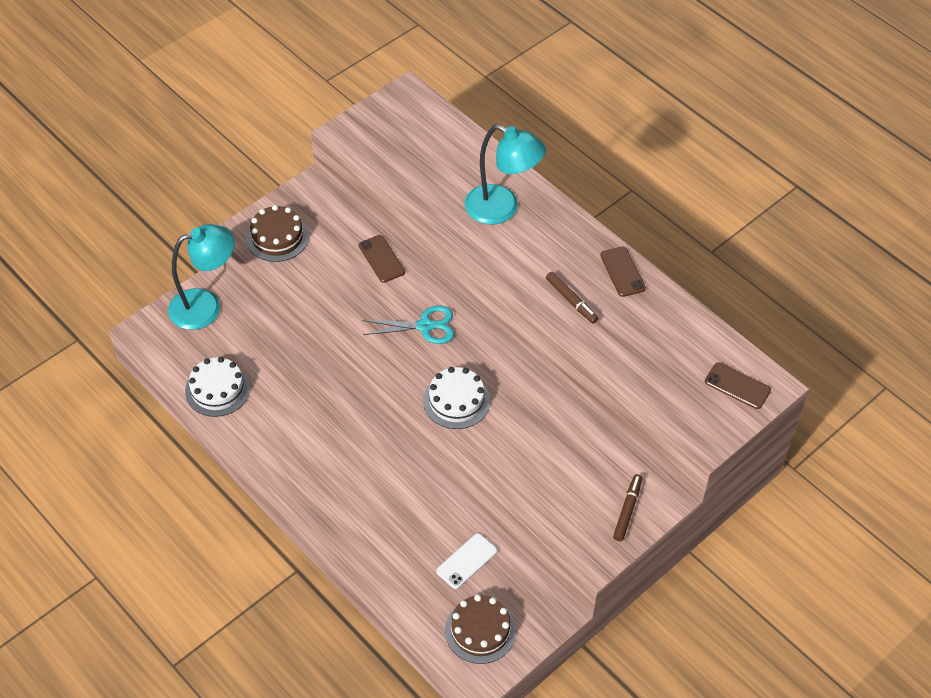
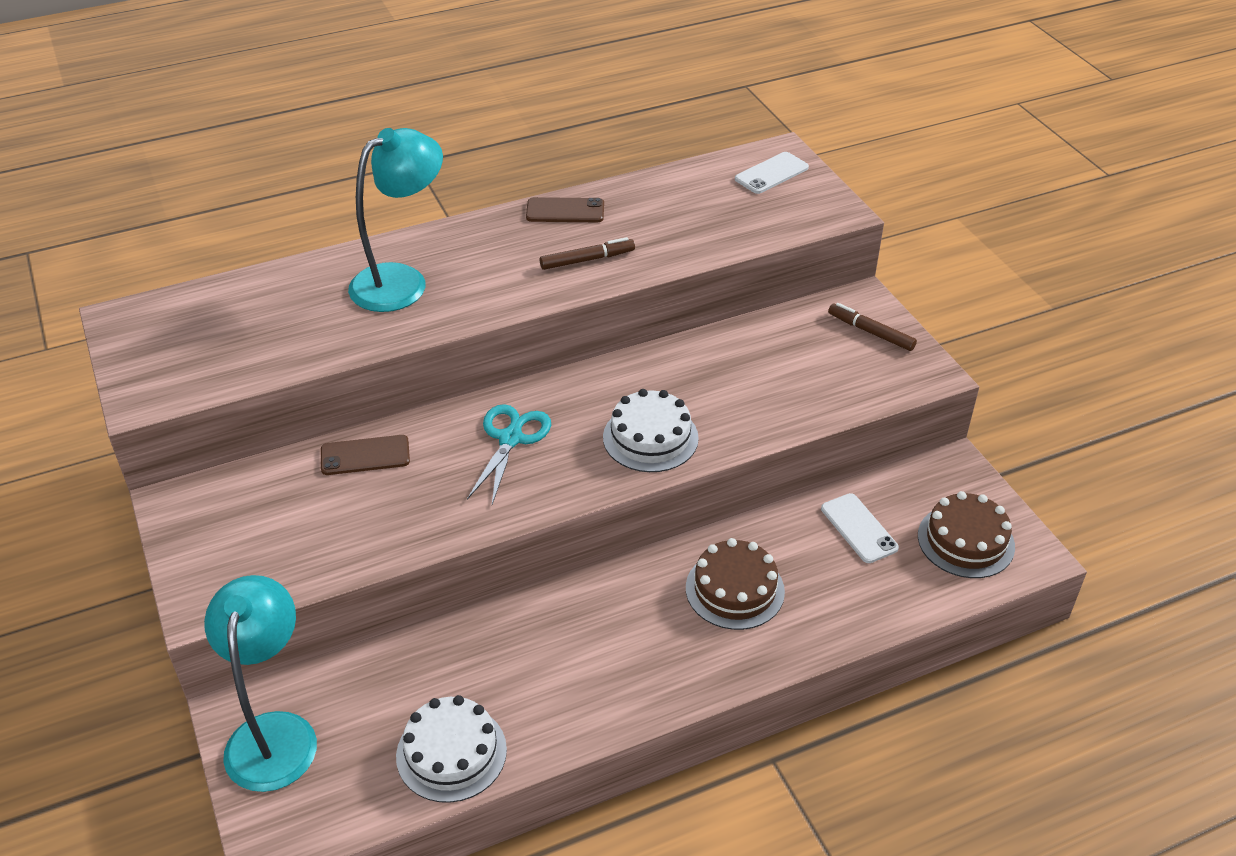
camera: 70 degrees left, 10 degrees down
(277, 237) = (244, 565): brown cake -> brown cake (735, 589)
(737, 386) = (771, 173): brown phone -> white phone

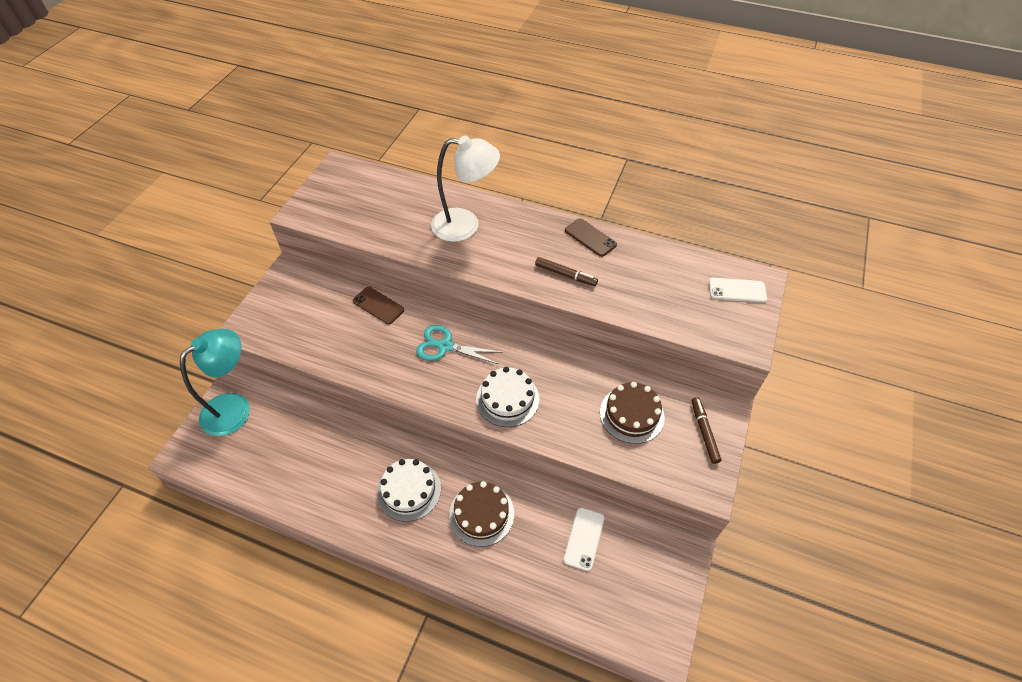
camera: 45 degrees right, 10 degrees up
(402, 281) = (465, 225): turquoise lamp -> white lamp
(451, 753) = (278, 479): white cake -> white cake (409, 490)
(510, 439) = (445, 346): turquoise scissors -> turquoise scissors turned 135 degrees counterclockwise
(966, 541) = (634, 601): brown cake -> brown cake (631, 414)

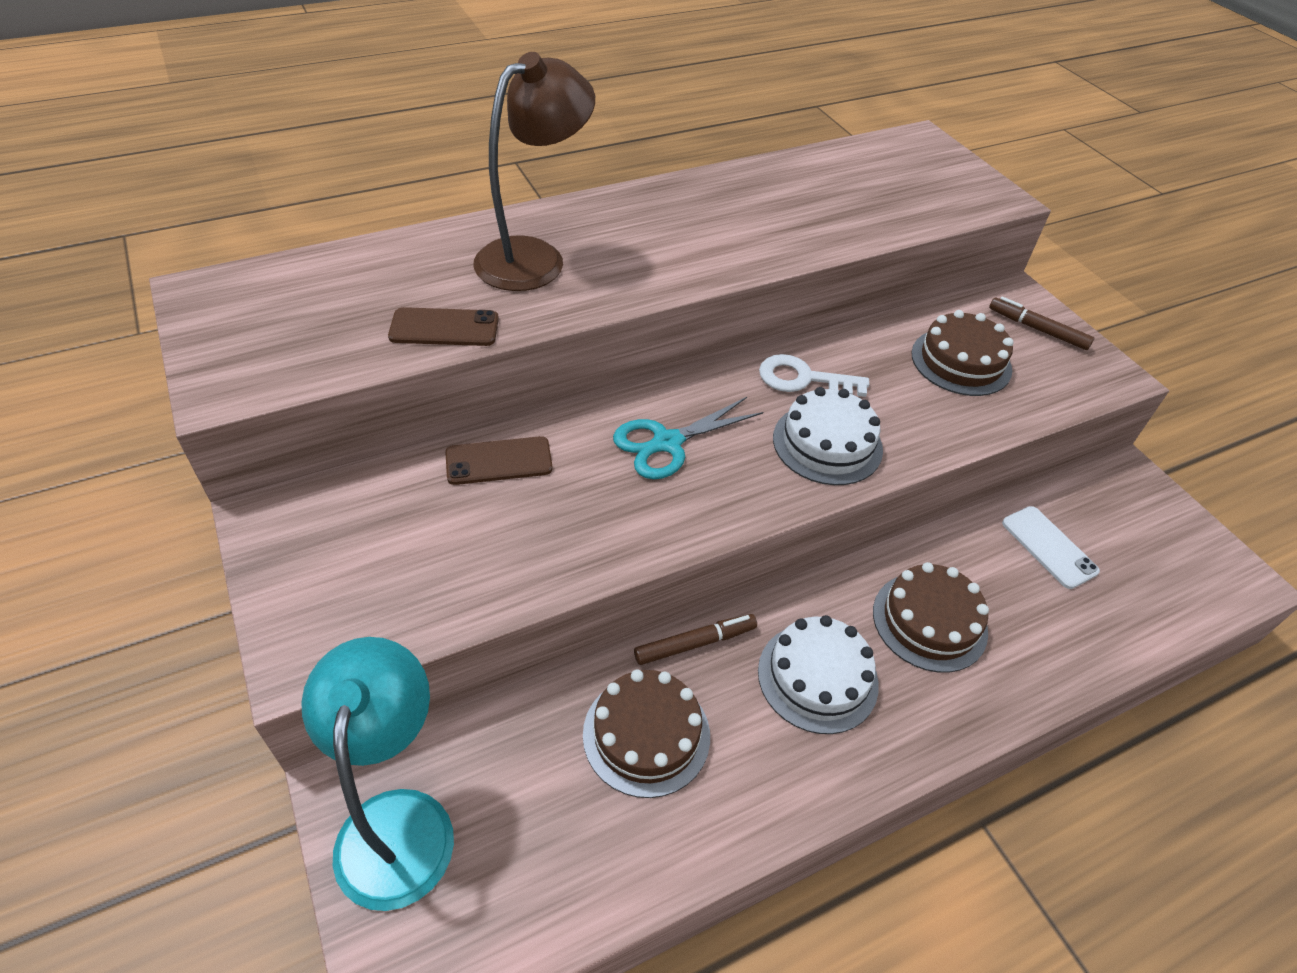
camera: 50 degrees left, 5 degrees down
(329, 451) = (646, 734): none -> brown cake
(465, 225) = (534, 257): white lamp -> brown lamp
(541, 363) = (803, 379): none -> white key
(565, 275) = (742, 240): brown marker -> brown marker (695, 643)
(590, 238) = (707, 188): brown phone -> brown phone (444, 328)
(737, 290) = (918, 158): white phone -> none

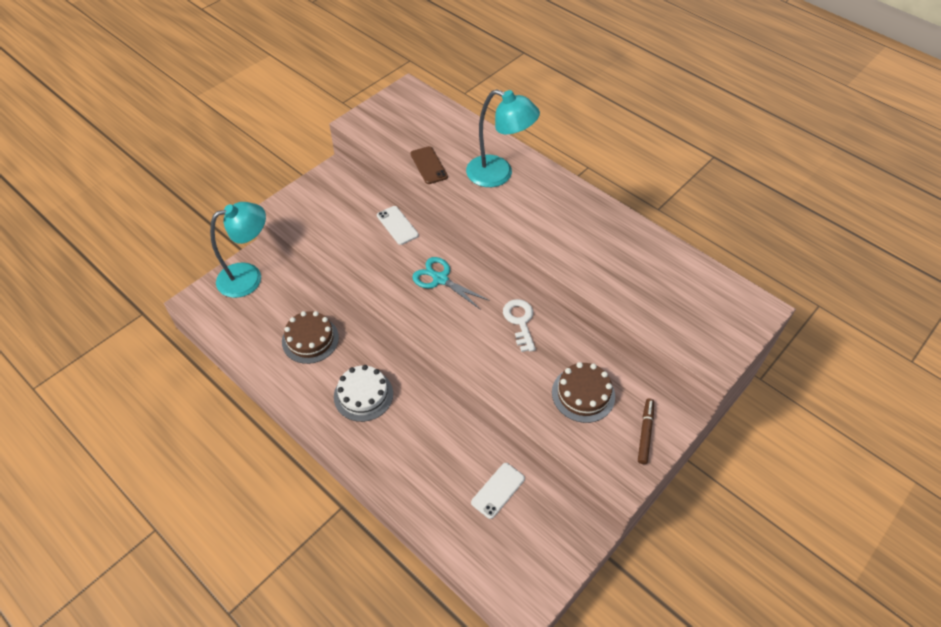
camera: 70 degrees right, 5 degrees up
(499, 461) = (397, 225): brown phone -> white phone
(534, 257) = (498, 174): brown lamp -> turquoise lamp
(695, 643) = (362, 343): brown marker -> none
(827, 443) = (475, 342): white cake -> none
(929, 621) = (417, 437): brown cake -> none

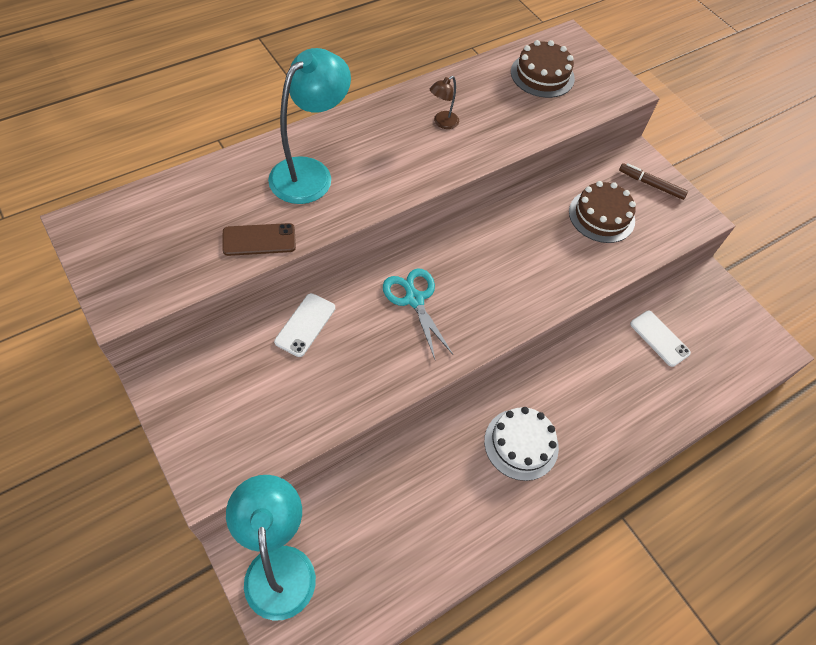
camera: 80 degrees left, 5 degrees up
(310, 339) = (421, 493): brown cake -> brown cake (542, 75)
(397, 225) = (305, 325): white phone -> white phone turned 45 degrees counterclockwise
(440, 279) = (414, 299): turquoise scissors -> turquoise scissors turned 105 degrees clockwise
(520, 321) = (498, 240): white key -> none
(591, 236) = (442, 123): none -> brown lamp

